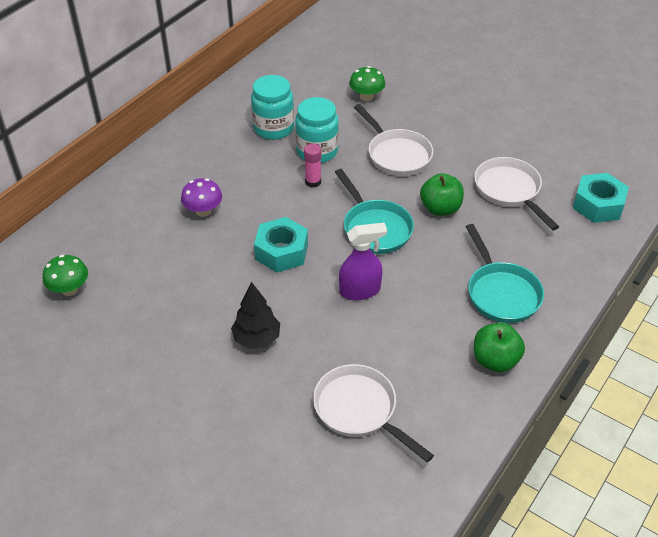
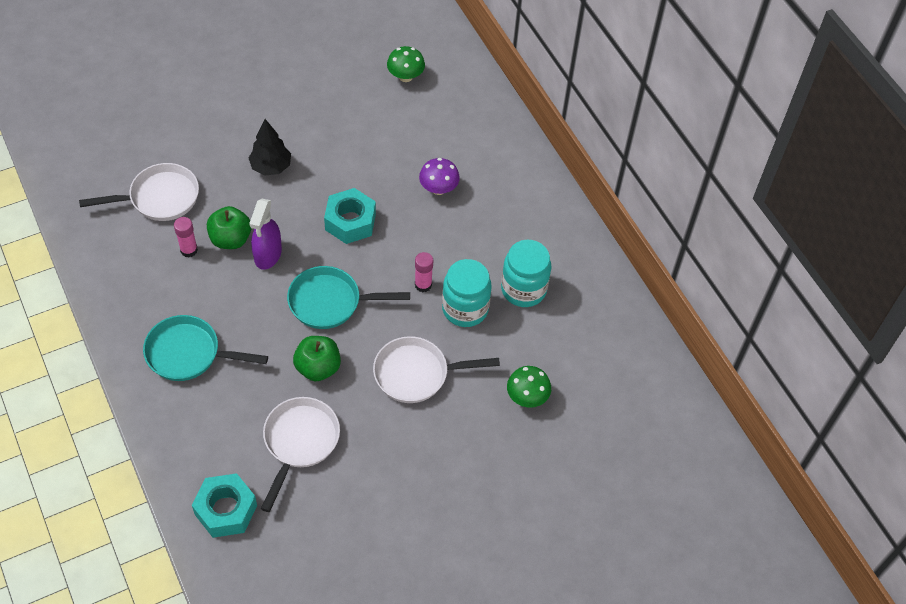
camera: 115 degrees right, 10 degrees up
(401, 350) = (189, 250): none -> pink glue stick
(495, 360) = (130, 307): green apple -> green apple (231, 239)
(509, 191) = (299, 442): white pan -> white pan turned 75 degrees counterclockwise

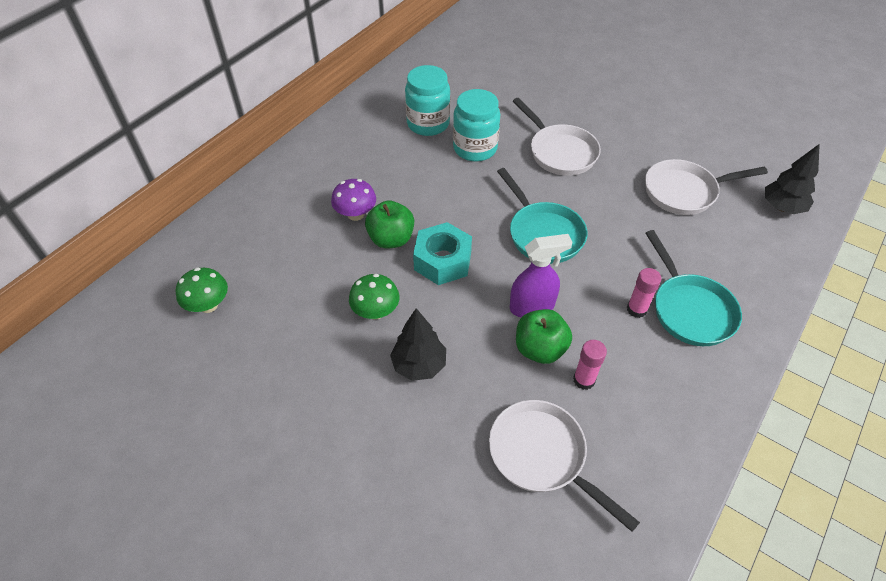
camera: 115 degrees left, 5 degrees down
(226, 510) = (782, 207): turquoise nut -> black tree
(318, 368) = (612, 211): green apple -> green apple (391, 239)
(423, 285) = (472, 182): pink glue stick -> pink glue stick (636, 309)
(527, 397) = (523, 91): green mushroom -> green mushroom (376, 311)

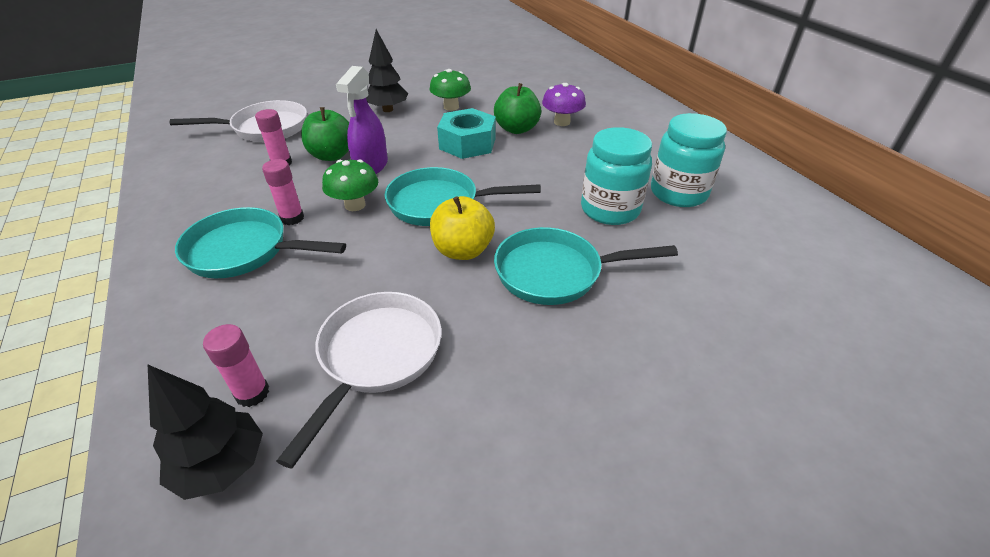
camera: 120 degrees right, 10 degrees down
(208, 305) = (521, 63): green mushroom -> green mushroom (355, 205)
(560, 152) = (555, 273): white pan -> turquoise pan
(579, 198) = (463, 250): none -> yellow apple
(750, 223) = (252, 393): none -> pink glue stick

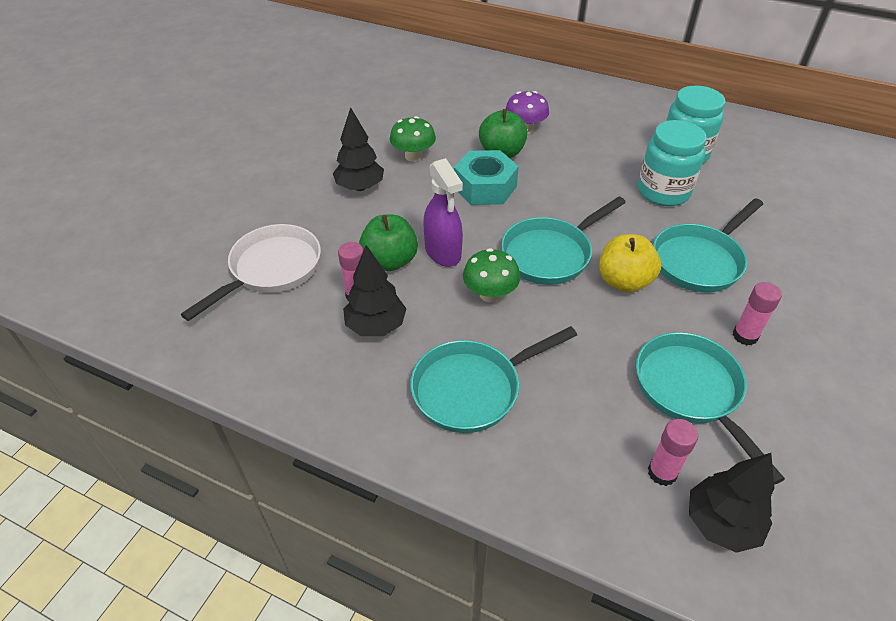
camera: 40 degrees left, 5 degrees up
(260, 184) = (376, 326): none -> black tree
(292, 218) = (460, 337): pink glue stick -> pink glue stick (745, 336)
(377, 356) = (691, 391): white pan -> turquoise pan

